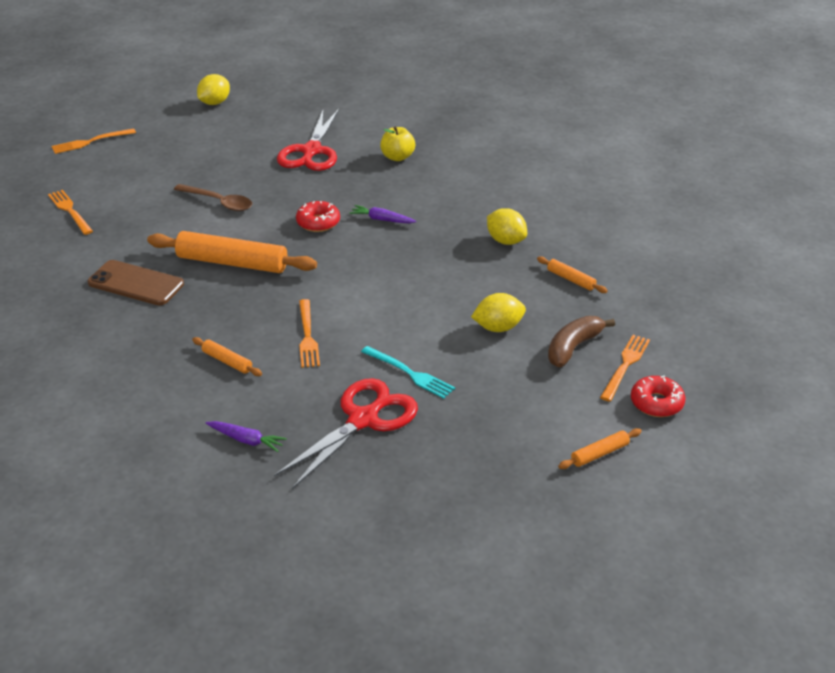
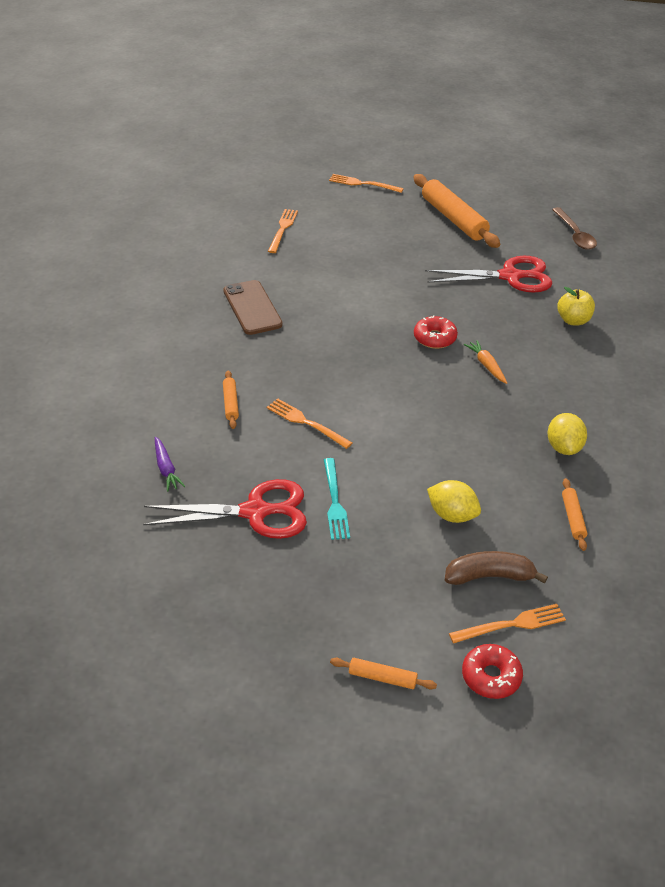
camera: 45 degrees right, 5 degrees up
(214, 103) = (490, 197): yellow lemon -> none
(219, 202) = (386, 279): brown spoon -> brown spoon (575, 235)
(232, 263) = (332, 332): orange rolling pin -> orange rolling pin (453, 219)
(308, 337) = (305, 422): orange fork -> orange fork turned 90 degrees clockwise
(311, 151) = (510, 276): red scissors -> red scissors turned 150 degrees counterclockwise
(382, 220) = (486, 365): purple carrot -> orange carrot

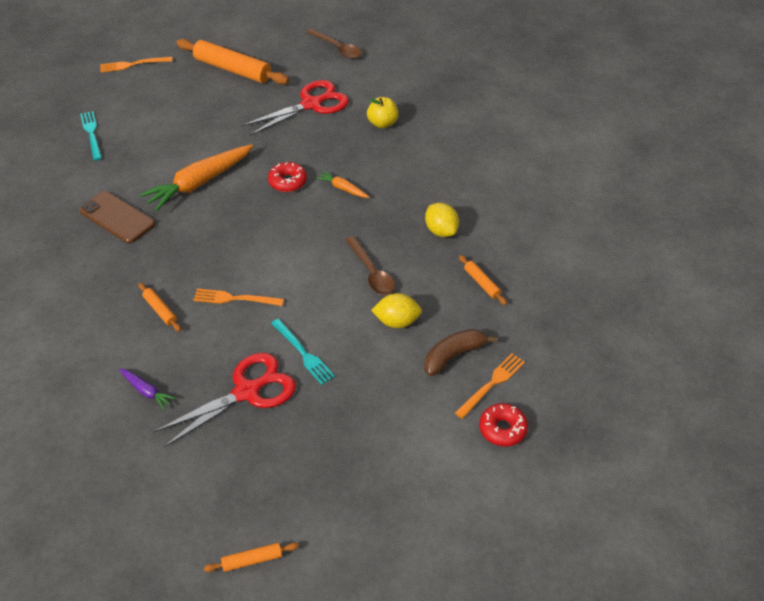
camera: 30 degrees left, 5 degrees up
(283, 229) = (91, 133): orange fork -> turquoise fork
(348, 307) = (199, 183): none -> orange carrot
(382, 677) = (430, 470): orange rolling pin -> orange rolling pin (252, 560)
(459, 456) = (371, 272): none -> brown spoon

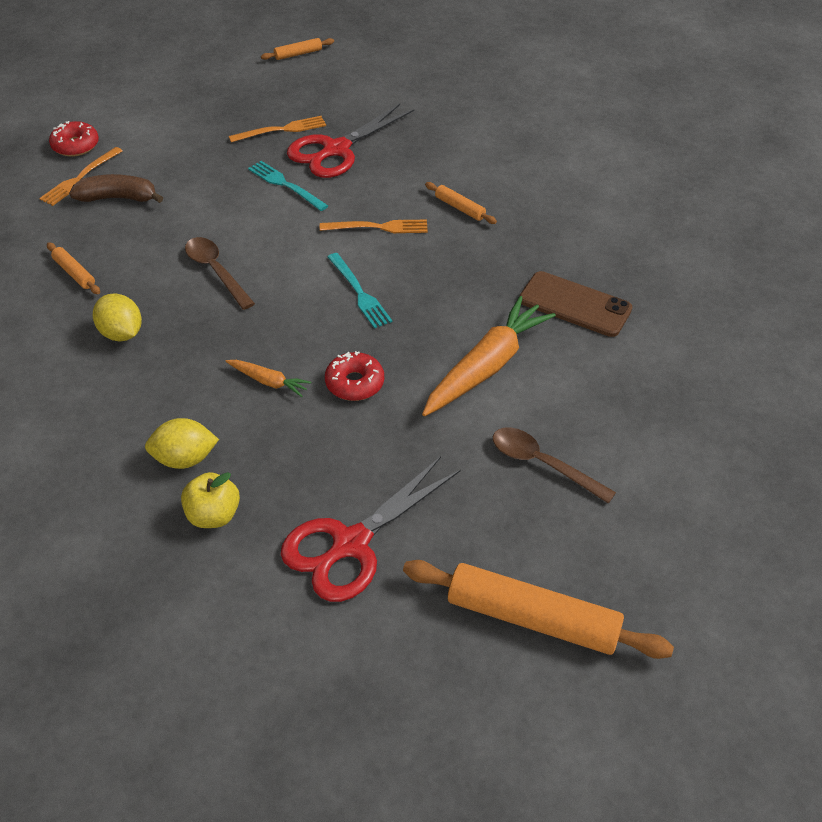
camera: 170 degrees right, 0 degrees up
(91, 133) = (703, 433): turquoise fork -> turquoise fork (360, 293)
(132, 65) = (738, 604): orange fork -> orange fork (282, 129)
(146, 391) = (437, 141): purple carrot -> none
(337, 48) = (327, 718): brown spoon -> brown spoon (542, 464)
(397, 321) = (182, 223): yellow lemon -> yellow lemon (184, 459)
(454, 355) = (118, 198): brown banana -> brown banana turned 135 degrees counterclockwise

